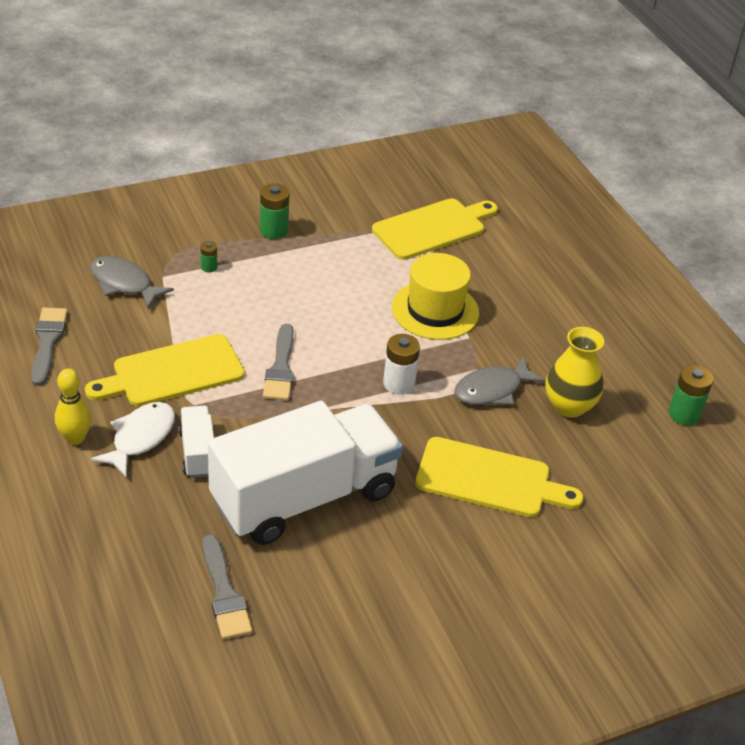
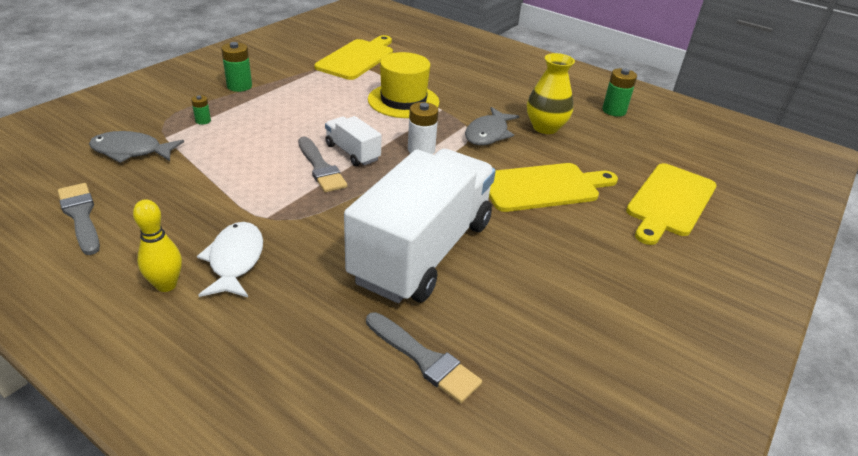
camera: 30 degrees left, 5 degrees down
(172, 372) = (227, 200): yellow cutting board -> yellow cutting board (669, 202)
(198, 453) = (300, 252): white truck -> white truck (352, 152)

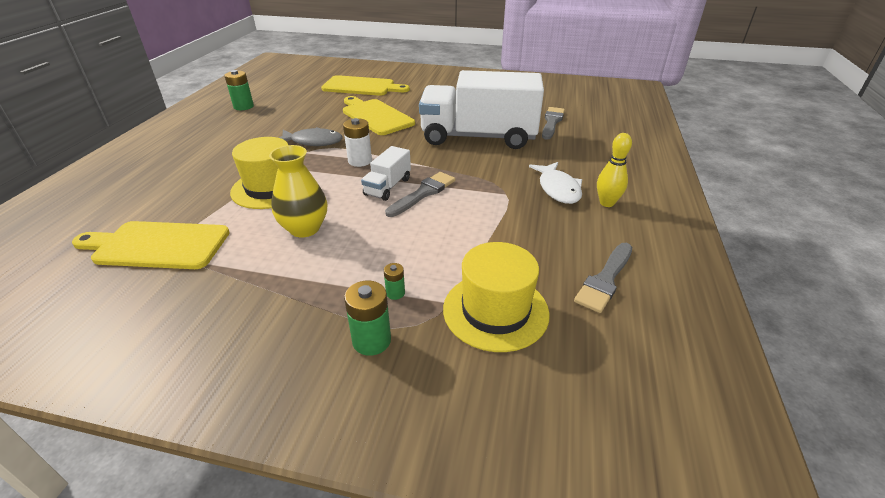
camera: 110 degrees left, 0 degrees up
(131, 151) = (495, 311): grey fish -> yellow hat
(235, 260) = (558, 189): white fish -> white fish turned 75 degrees counterclockwise
(239, 86) = (287, 307): green battery -> green battery (371, 340)
(545, 127) = (288, 125): yellow vase -> yellow vase (304, 228)

